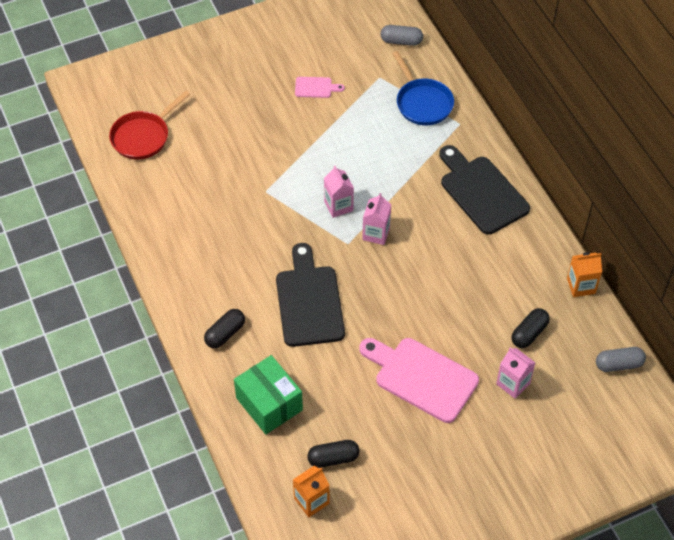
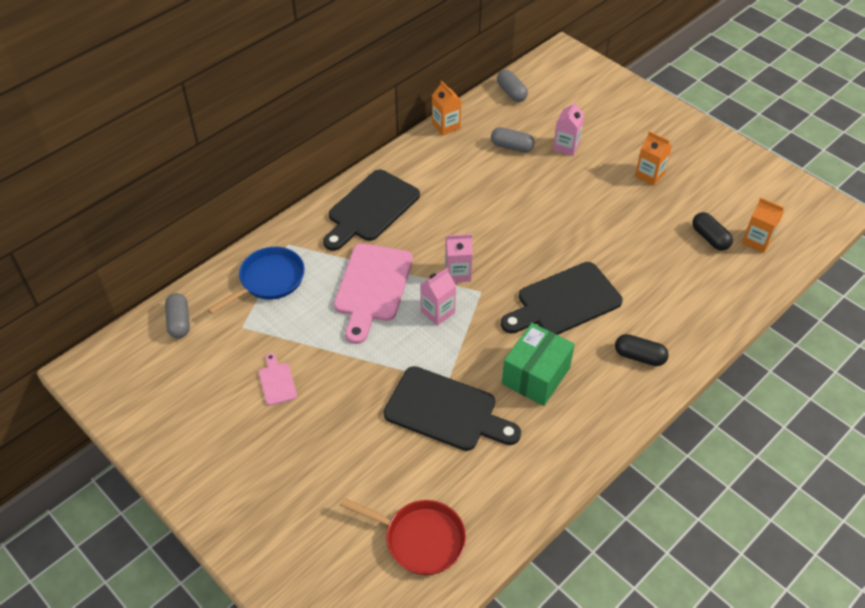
camera: 110 degrees left, 5 degrees down
(238, 182) = (446, 411): none -> black cutting board
(269, 404) = (690, 297): green box -> green box (536, 376)
(421, 377) = (595, 202): pink cutting board -> pink cutting board (372, 287)
(442, 444) = (649, 175): none -> orange carton
(529, 333) = (512, 147): black capsule -> grey capsule

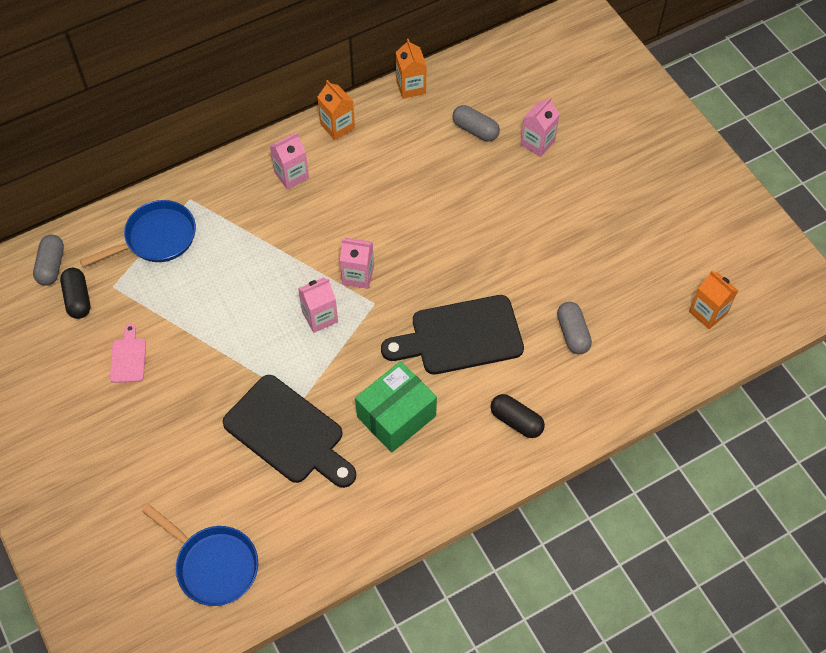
camera: 15 degrees right, 10 degrees up
(370, 209) = (291, 175): black cutting board -> pink carton
(372, 287) = (261, 271): pink cutting board -> none
(419, 539) = (213, 565): red pan -> blue pan
(511, 93) = (501, 58): grey capsule -> grey capsule (572, 333)
(649, 175) = (619, 200): orange carton -> orange carton (337, 126)
(710, 238) = (655, 296): black capsule -> black capsule (78, 299)

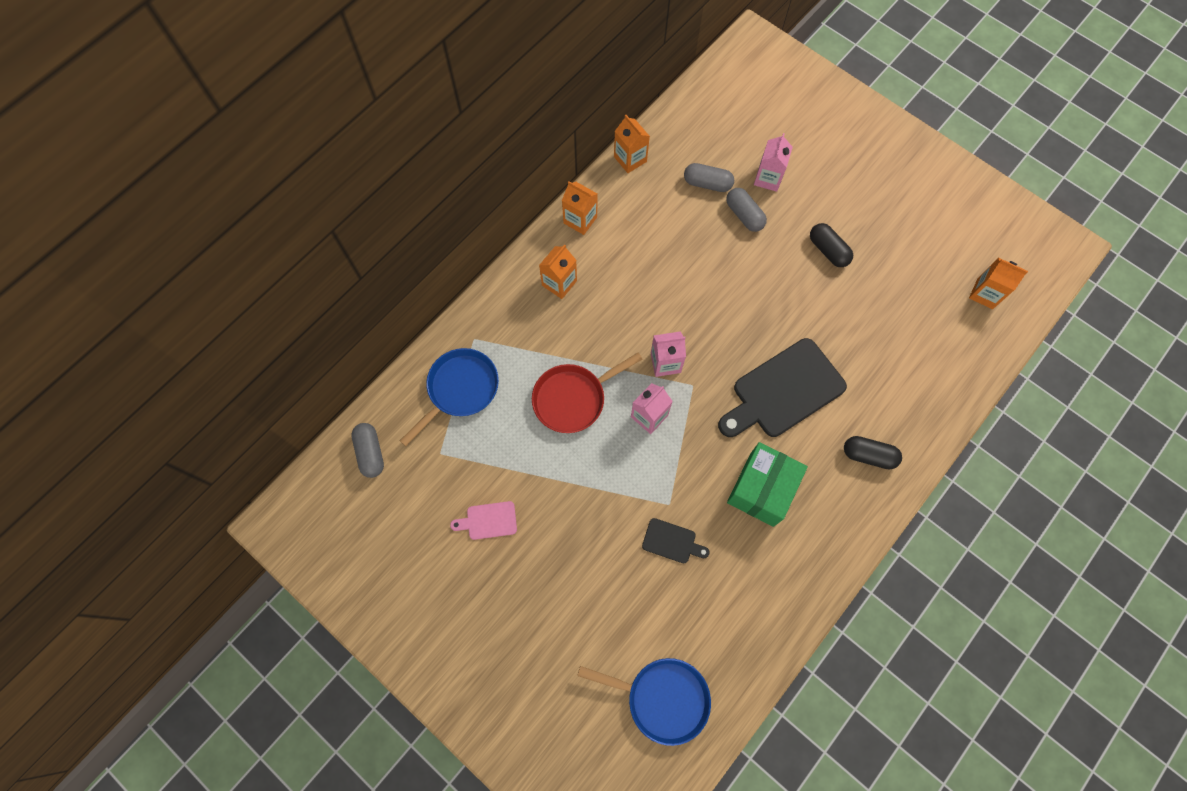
camera: 20 degrees left, 10 degrees up
(78, 299) = (412, 478): black capsule -> black capsule (828, 250)
(128, 358) = (488, 520): pink cutting board -> pink cutting board turned 75 degrees counterclockwise
(256, 279) = (573, 398): none -> red pan
(288, 433) = (672, 542): black cutting board -> black cutting board, size x0.46
(291, 175) = (559, 283): pink carton -> orange carton
(572, 333) = (880, 353): grey capsule -> grey capsule (744, 215)

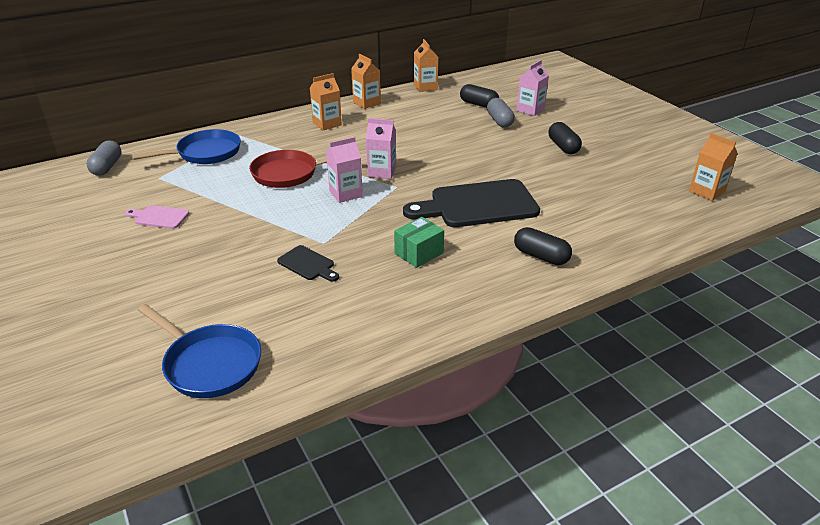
camera: 20 degrees right, 35 degrees down
(707, 183) = (478, 104): grey capsule -> black capsule
(762, 489) = (419, 253): green box -> green box, size x0.61

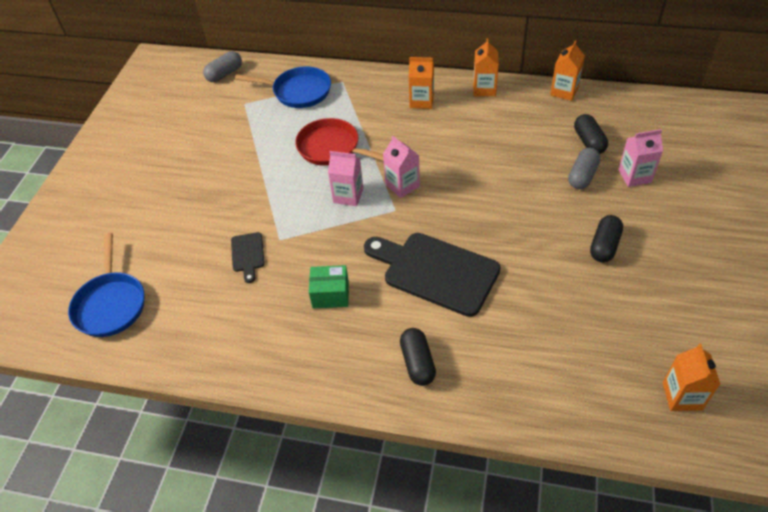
camera: 45 degrees right, 15 degrees up
(159, 217) = (207, 147): pink cutting board -> none

